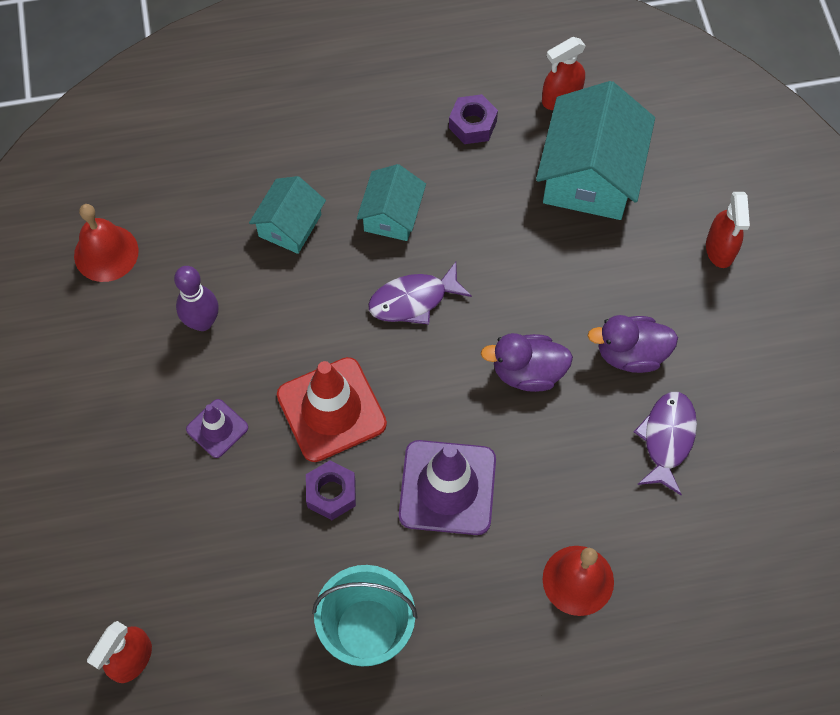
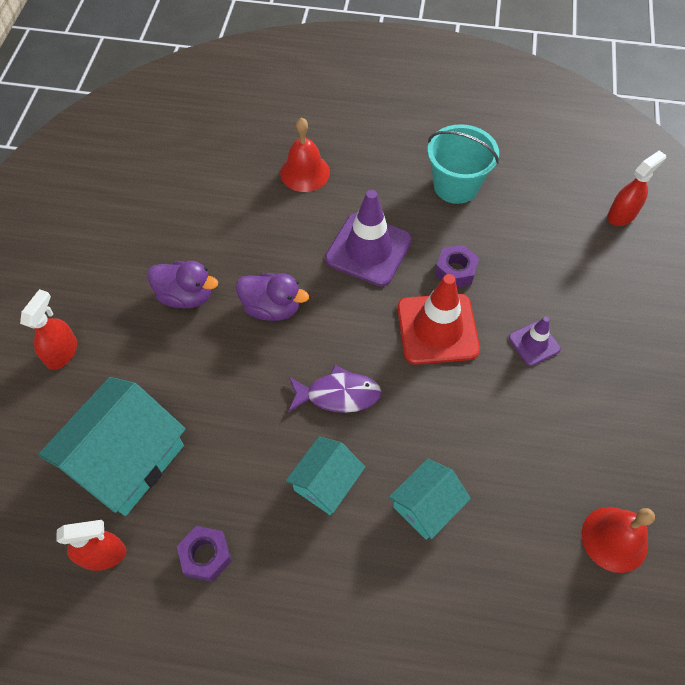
camera: 160 degrees left, 5 degrees down
(202, 322) = (530, 437): purple bowling pin -> none
(667, 439) = (196, 232): purple fish -> none

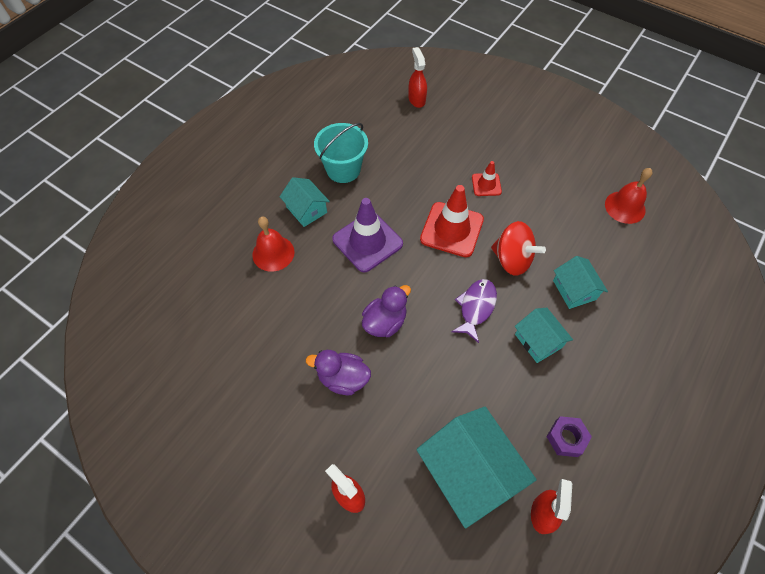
camera: 65 degrees left, 0 degrees up
(186, 296) = (343, 378): purple duck -> purple duck turned 120 degrees counterclockwise
(377, 176) = (306, 209): none -> turquoise house
(431, 413) = (512, 259): none -> red spinning top
(455, 271) = (412, 200): purple nut -> none
(534, 343) = (486, 184): purple traffic cone -> red traffic cone

